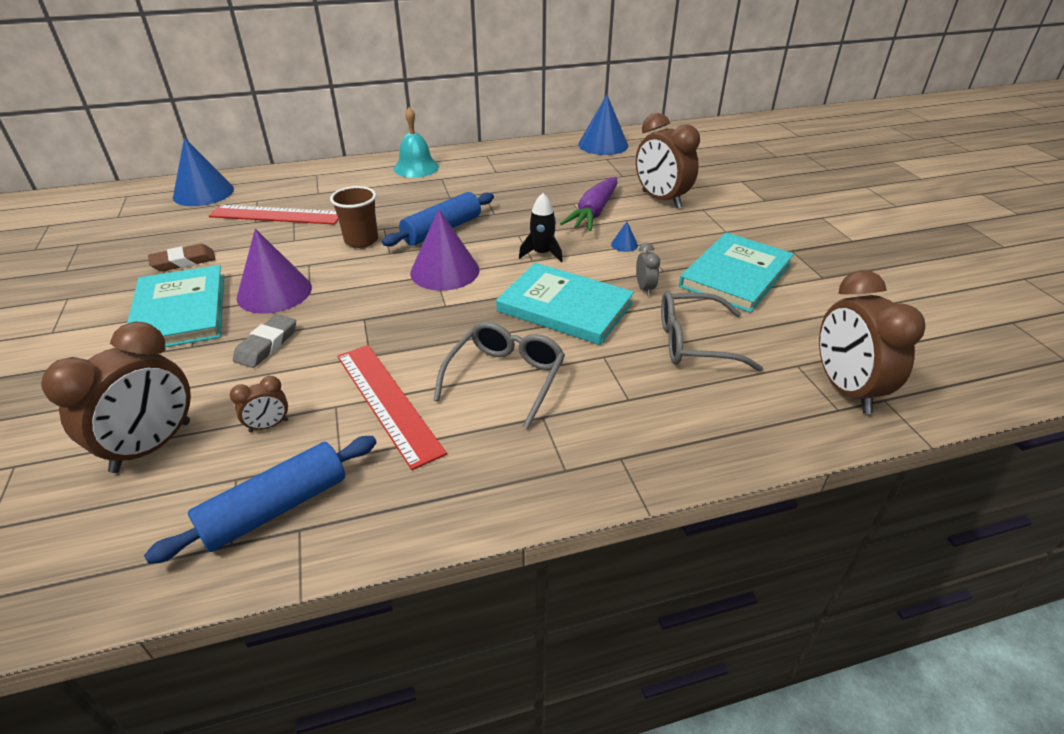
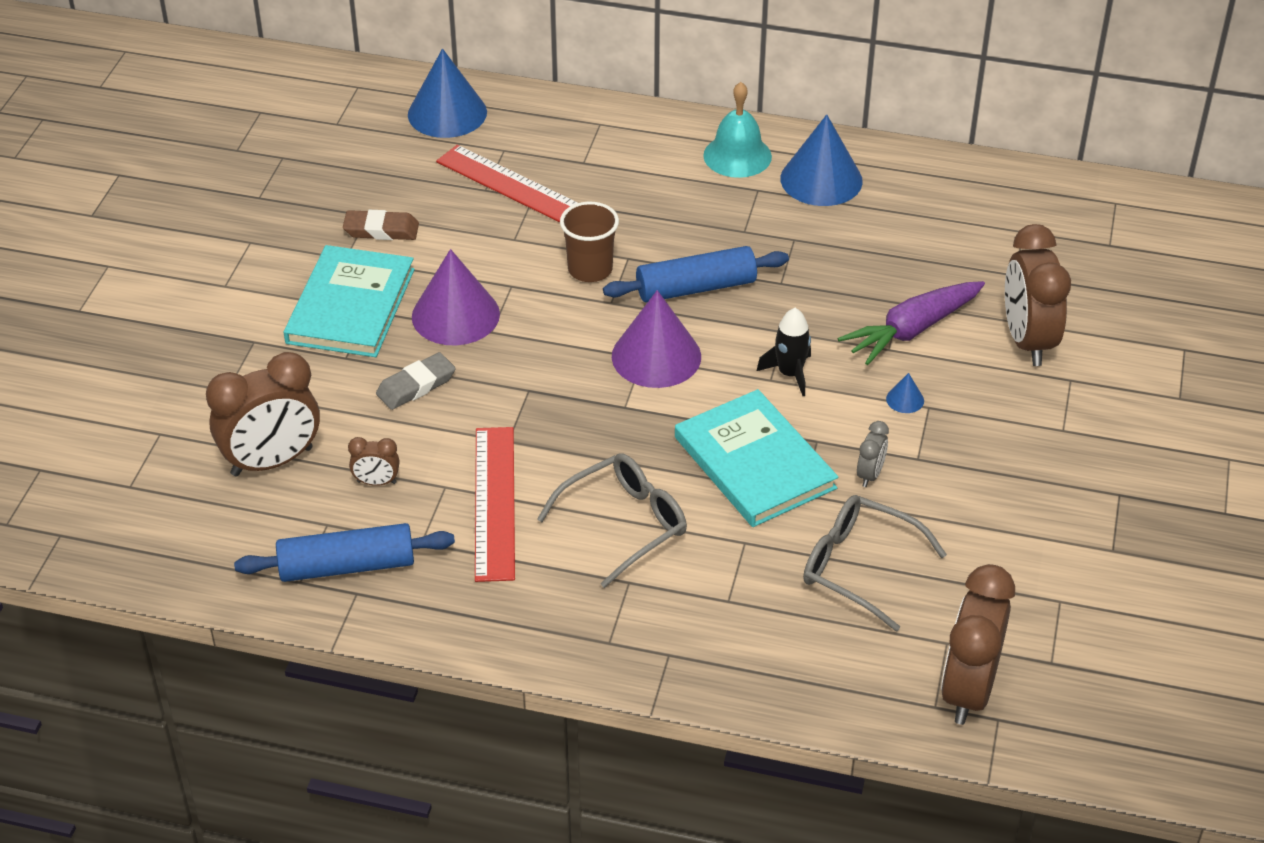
camera: 30 degrees right, 5 degrees up
(603, 145) = (1044, 199): blue cone -> blue cone (821, 179)
(735, 275) = (1002, 501): turquoise book -> none

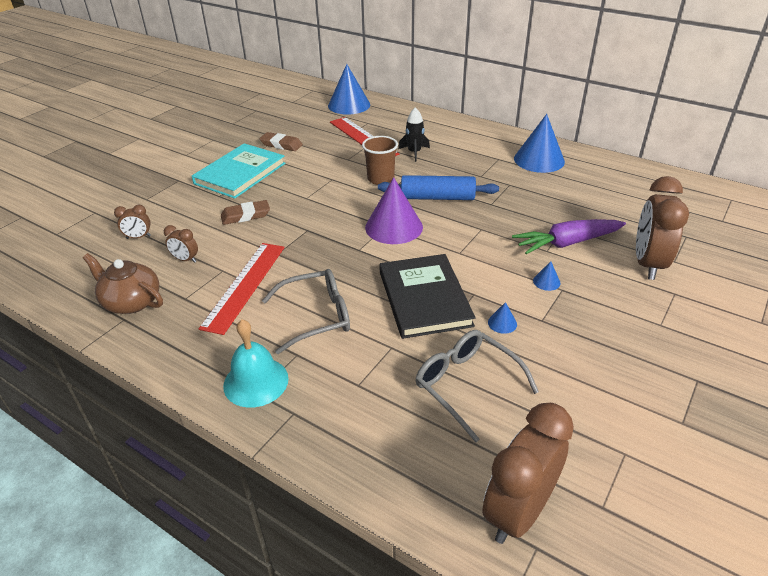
camera: 20 degrees right, 5 degrees down
(272, 461) = (138, 237): brown clock -> brown clock, size x0.46
(347, 566) = (131, 302): blue rolling pin -> brown teapot
(416, 385) = (245, 215): grey eraser -> brown eraser
(455, 315) = (292, 187): purple cone -> none
(737, 156) = (494, 142): turquoise bell -> turquoise bell (256, 381)
(754, 462) = (424, 298): turquoise book -> black book
(790, 374) = (473, 252): black rocket -> black rocket (414, 152)
(870, 475) = (502, 323): grey clock -> blue cone

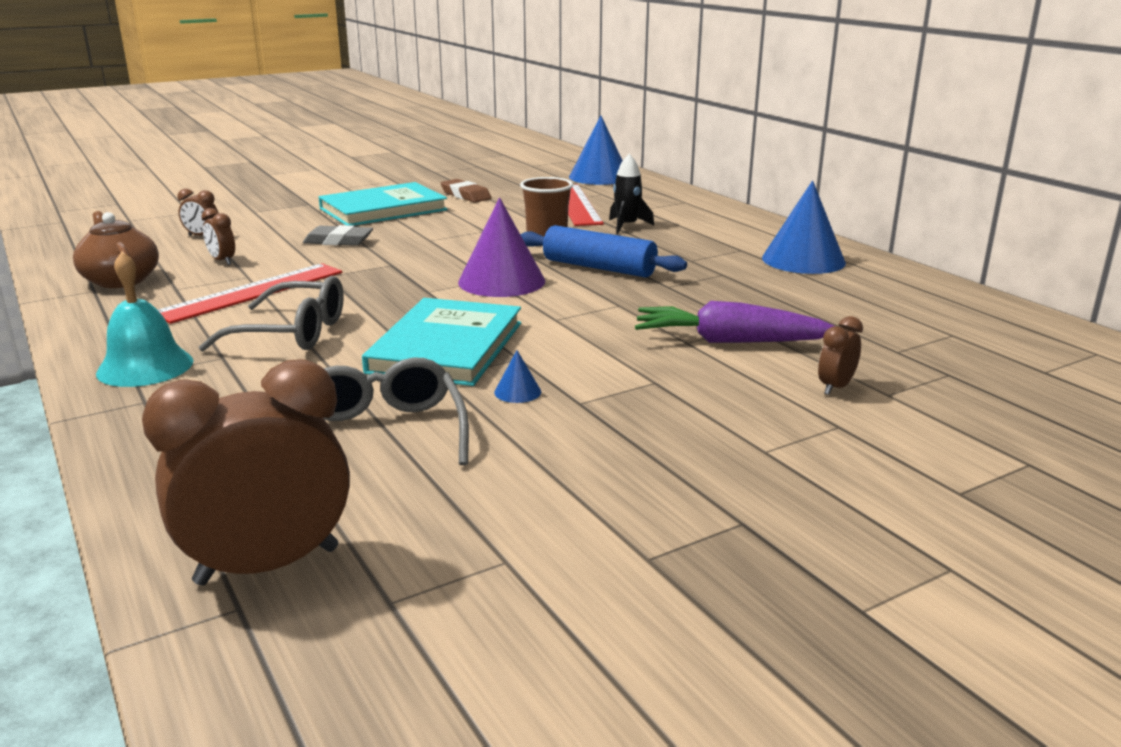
camera: 25 degrees right, 15 degrees down
(245, 215) = (338, 241): brown eraser -> grey eraser
(424, 298) = (446, 347): black book -> turquoise book
(546, 282) = (642, 369): blue cone -> none
(648, 264) = (835, 387): brown clock -> brown clock, size x0.46

